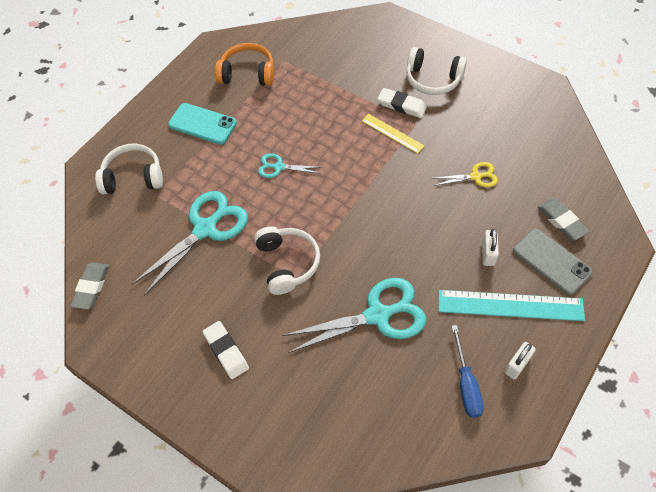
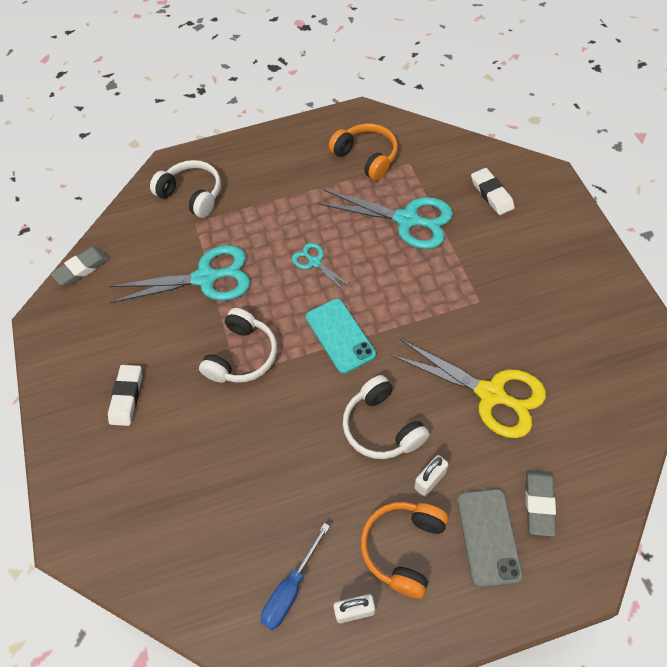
camera: 40 degrees right, 0 degrees up
(202, 124) = (287, 182): turquoise phone -> turquoise phone (340, 336)
(378, 315) = (273, 461): turquoise scissors -> turquoise scissors (407, 220)
(392, 133) = (447, 296): yellow ruler -> none
(401, 105) = (482, 274): white eraser -> white eraser (491, 194)
(433, 79) = (539, 267): white headphones -> white headphones (382, 427)
(476, 176) = (491, 394): yellow scissors -> yellow scissors, size x1.97
(510, 305) = (403, 548): turquoise ruler -> orange headphones

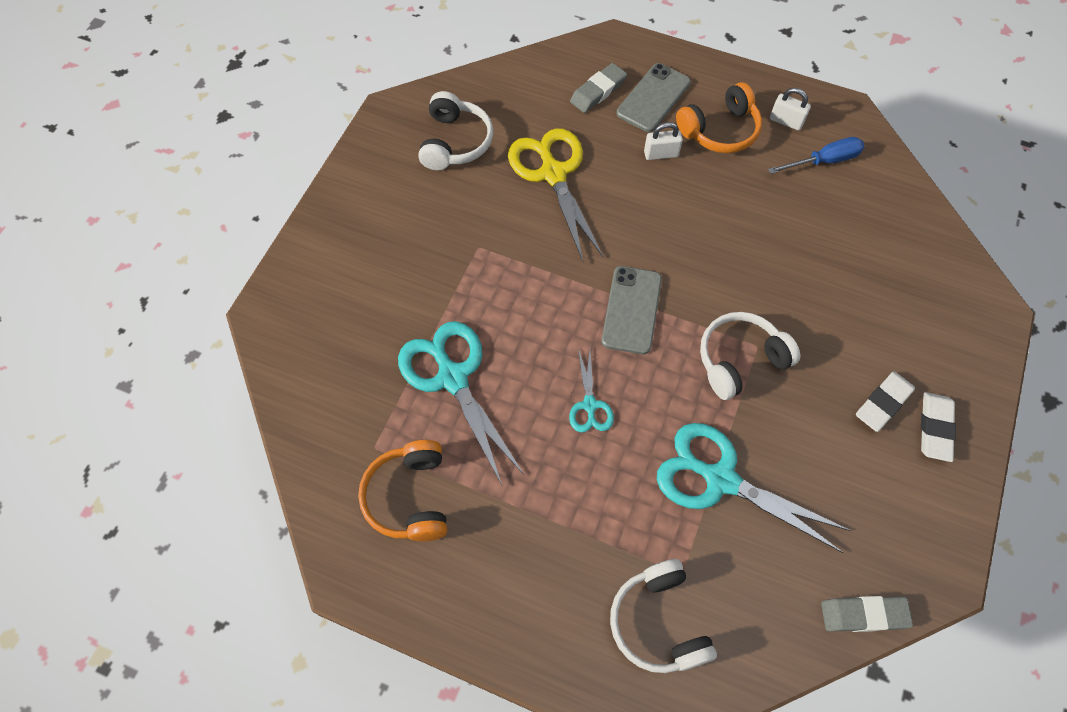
camera: 145 degrees left, 5 degrees up
(340, 336) = (631, 310): turquoise phone -> grey phone
(382, 427) = (663, 212): white headphones -> white headphones (455, 142)
(491, 194) = (341, 338): white eraser -> white eraser (935, 428)

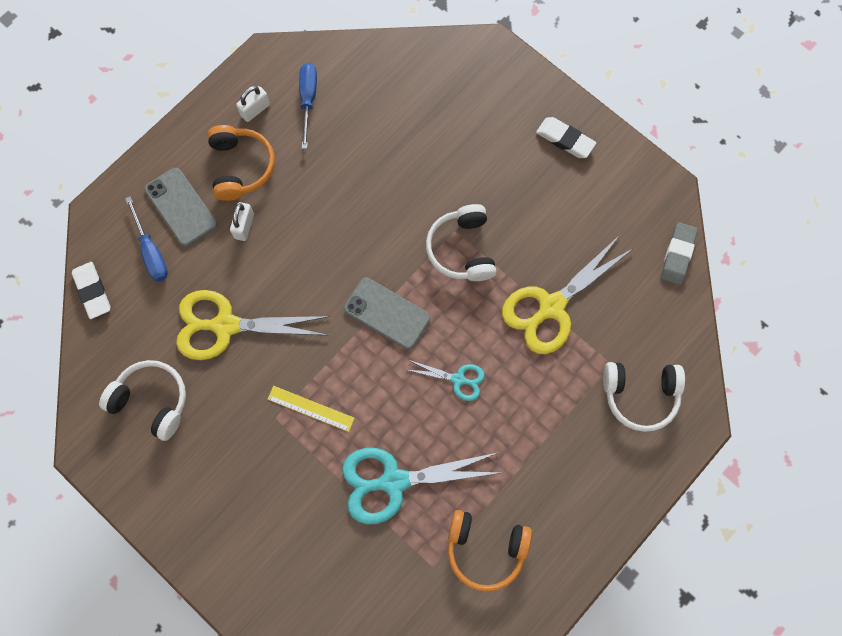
camera: 70 degrees left, 10 degrees up
(500, 274) = (311, 408): none -> yellow ruler
(598, 91) = (151, 251): grey eraser -> blue screwdriver
(720, 479) = (551, 307): turquoise scissors -> yellow scissors
(883, 403) = (533, 164): white eraser -> white eraser (92, 291)

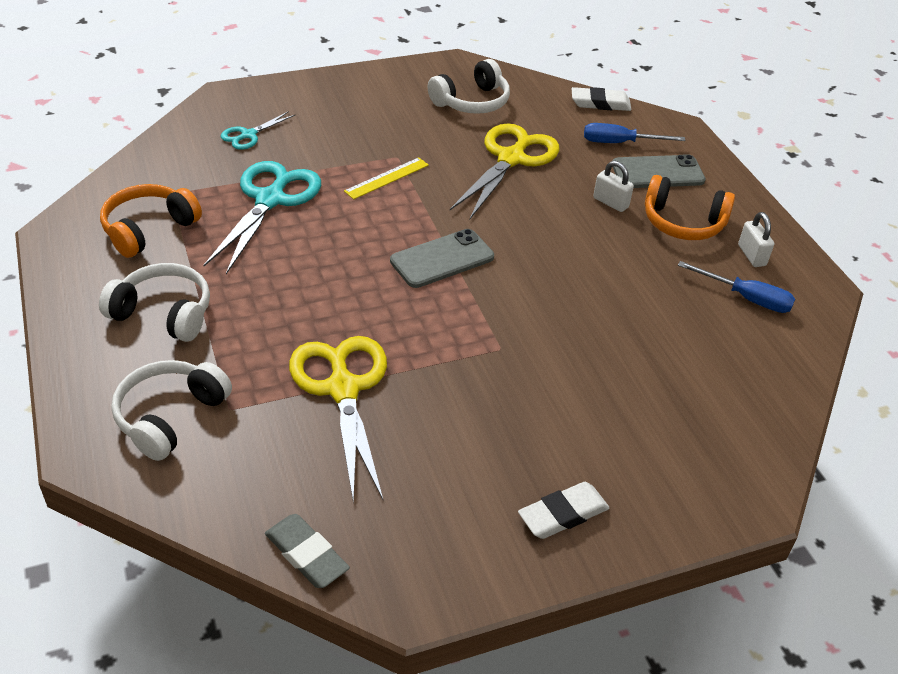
camera: 115 degrees right, 30 degrees down
(458, 379) = (327, 279): turquoise scissors -> turquoise scissors (248, 135)
(462, 249) = (473, 344): white headphones -> white headphones (163, 313)

